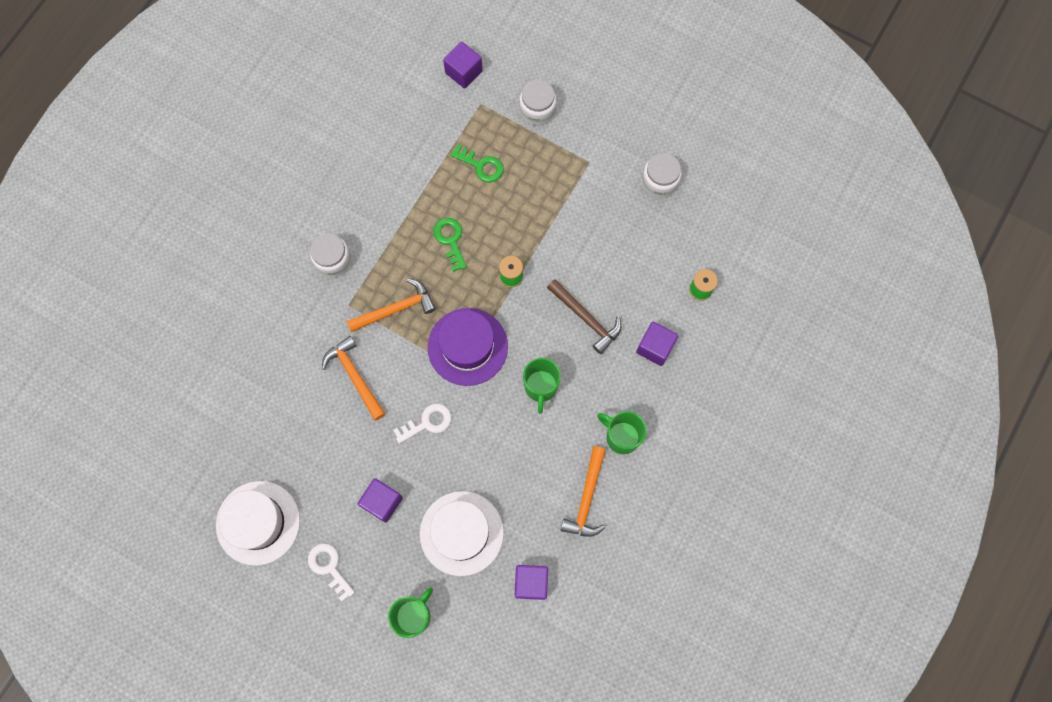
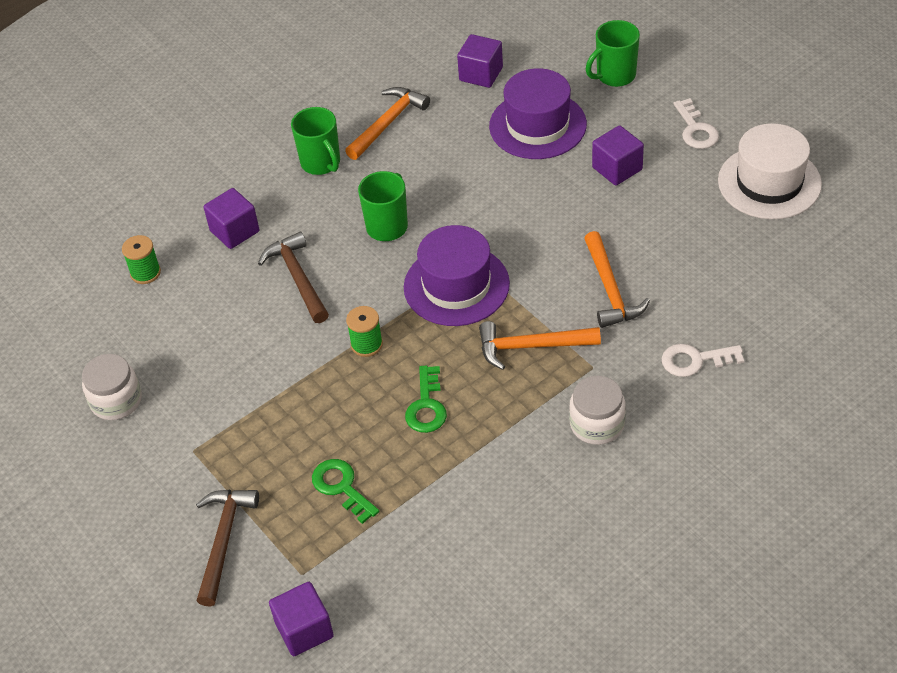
camera: 155 degrees left, 25 degrees down
(427, 422) = (537, 225): white key -> white key (695, 360)
(461, 533) = (537, 125): white hat -> purple hat
(537, 110) = (224, 540): white jar -> brown hammer

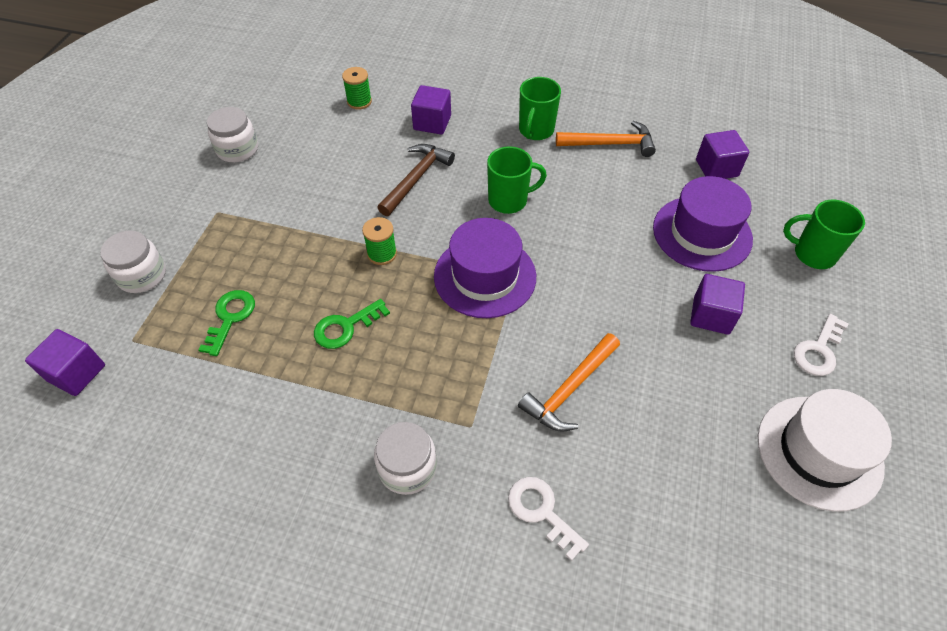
camera: 50 degrees right, 5 degrees up
(224, 540) = (142, 275): brown hammer -> white jar
(531, 346) = (459, 365): orange hammer -> none

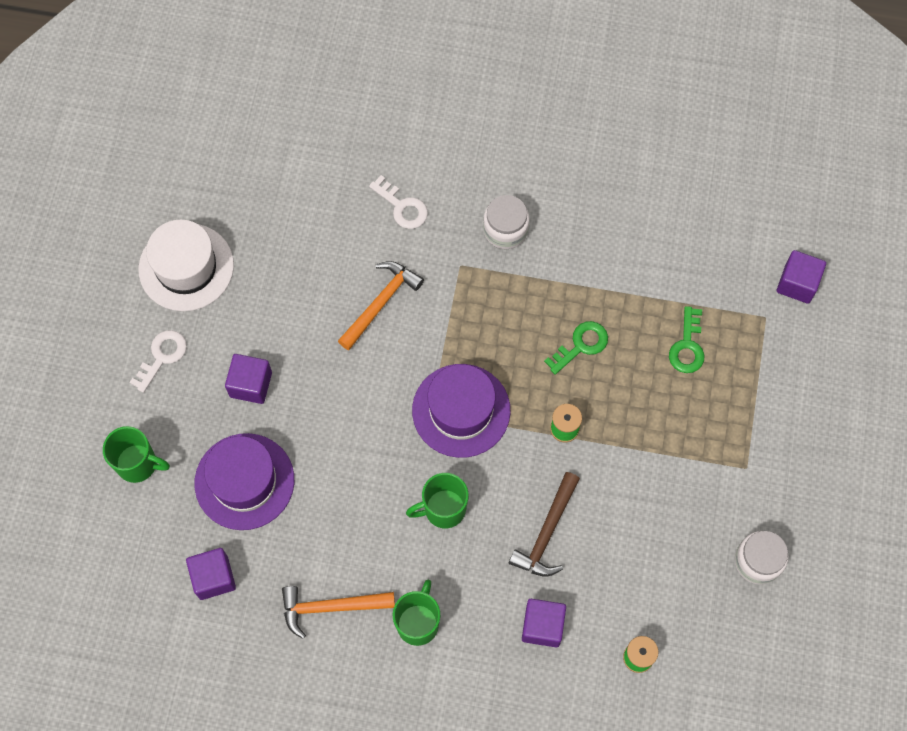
camera: 175 degrees right, 15 degrees up
(142, 275) = (787, 384): white jar -> none

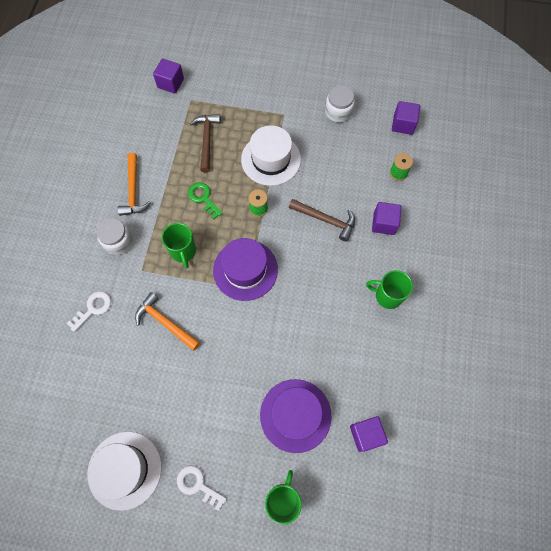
camera: 90 degrees left, 0 degrees up
(251, 384) = (222, 414): purple cube -> purple cube (403, 124)
(330, 607) = (381, 351): orange hammer -> orange hammer (133, 191)
(443, 509) = (312, 281): green mug -> green mug (183, 252)
(656, 447) = (271, 159): none -> white hat
(687, 346) = (207, 140): green key -> brown hammer

